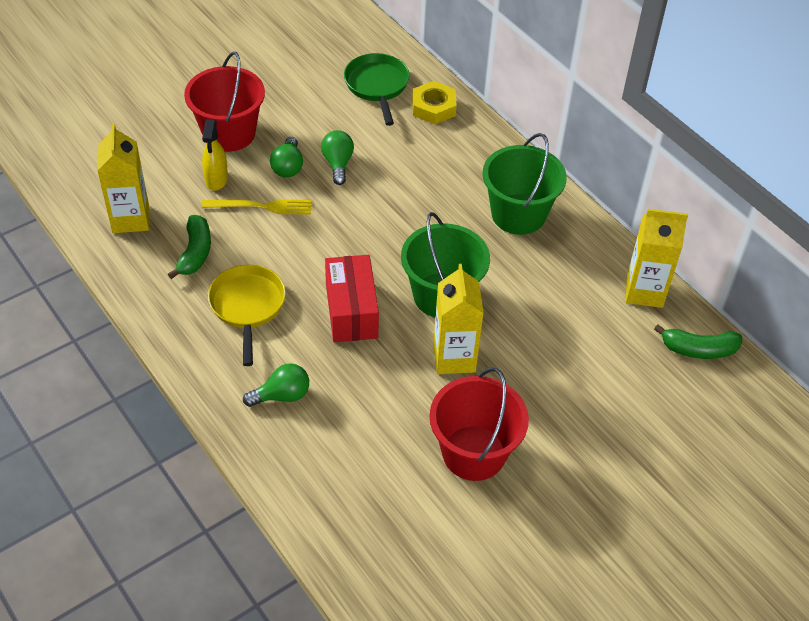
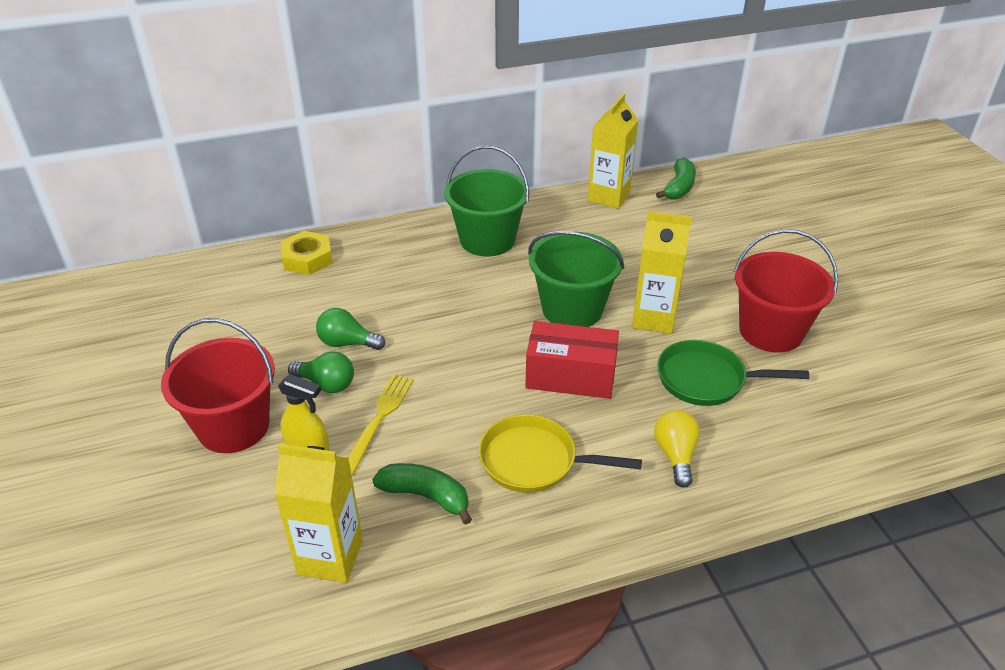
camera: 70 degrees left, 10 degrees down
(282, 395) = (675, 455): green light bulb -> yellow light bulb
(377, 86) = (245, 289): green pan -> green pan (707, 379)

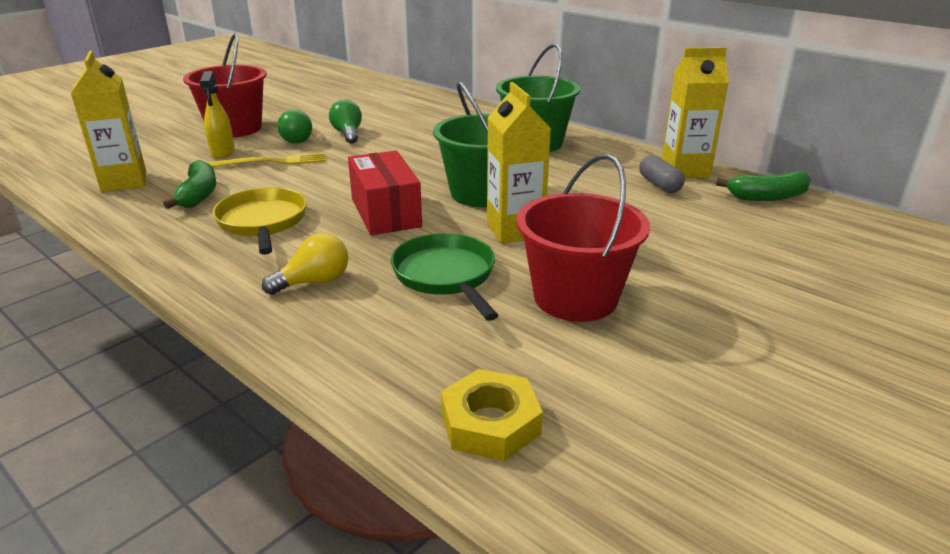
camera: 60 degrees right, 10 degrees down
(307, 258) = (430, 102): yellow nut -> yellow nut (490, 423)
(625, 219) = (659, 185): none -> grey capsule

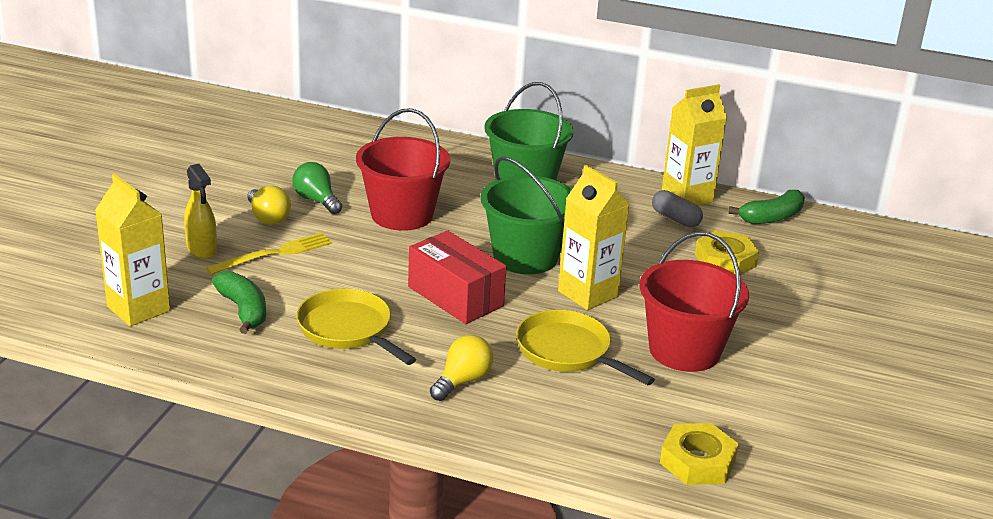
camera: 25 degrees left, 0 degrees up
(235, 128) = (175, 212): red bucket -> red bucket (402, 215)
(297, 139) = (268, 217): green light bulb -> yellow light bulb
(446, 276) = (568, 352): green pan -> yellow pan
(688, 224) = (725, 260): none -> yellow nut

